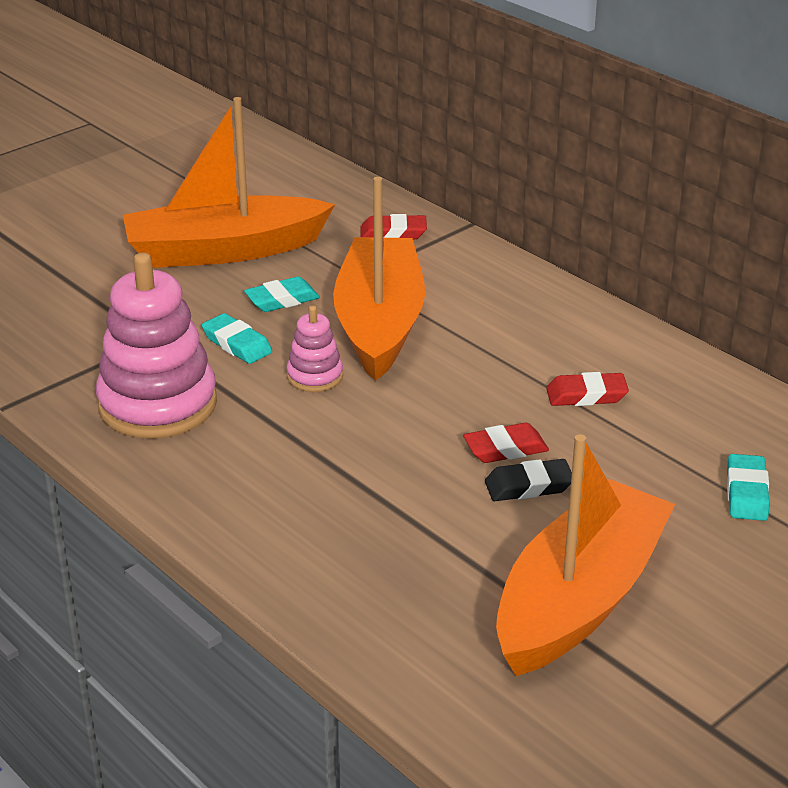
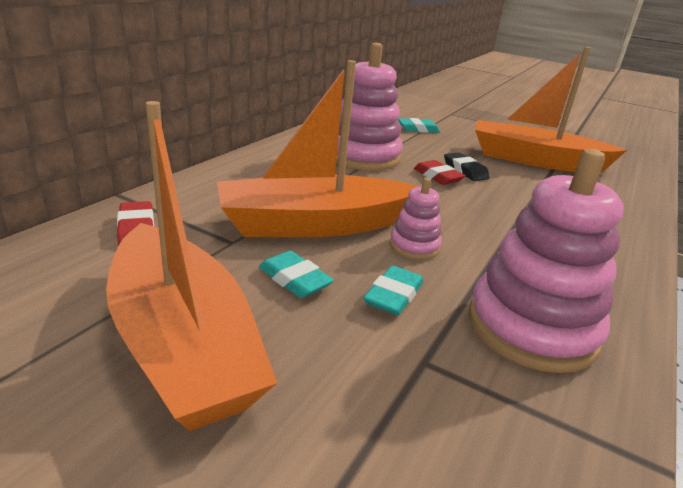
camera: 110 degrees left, 5 degrees down
(586, 395) = (363, 157): red eraser -> pink stacking toy

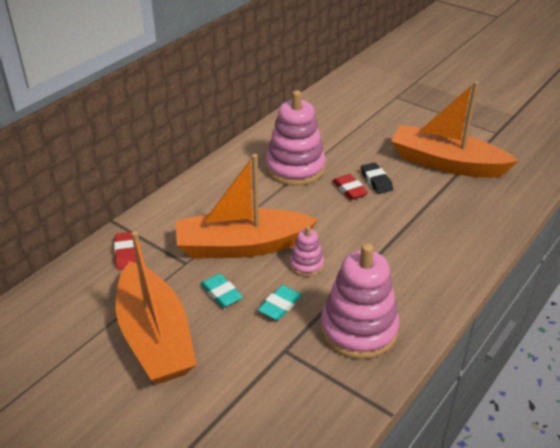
camera: 10 degrees right, 10 degrees up
(418, 129) = (355, 125): turquoise eraser -> none

